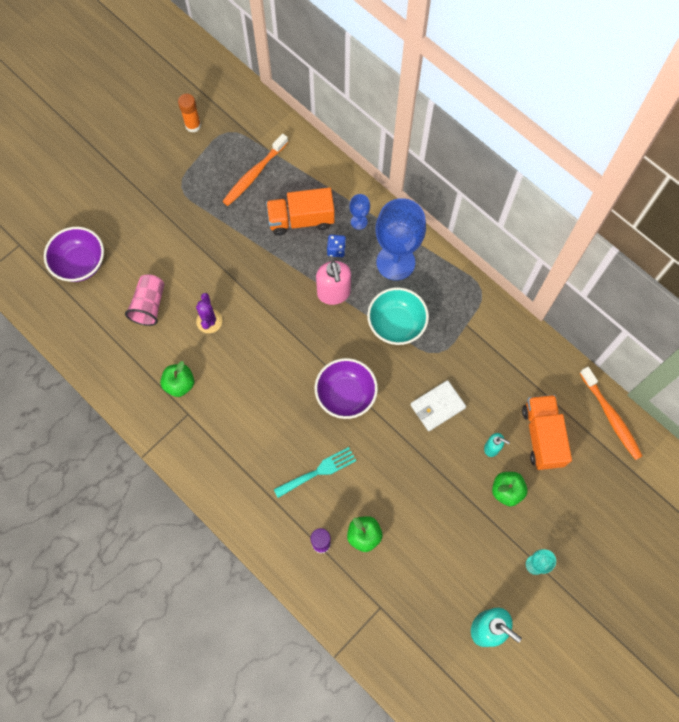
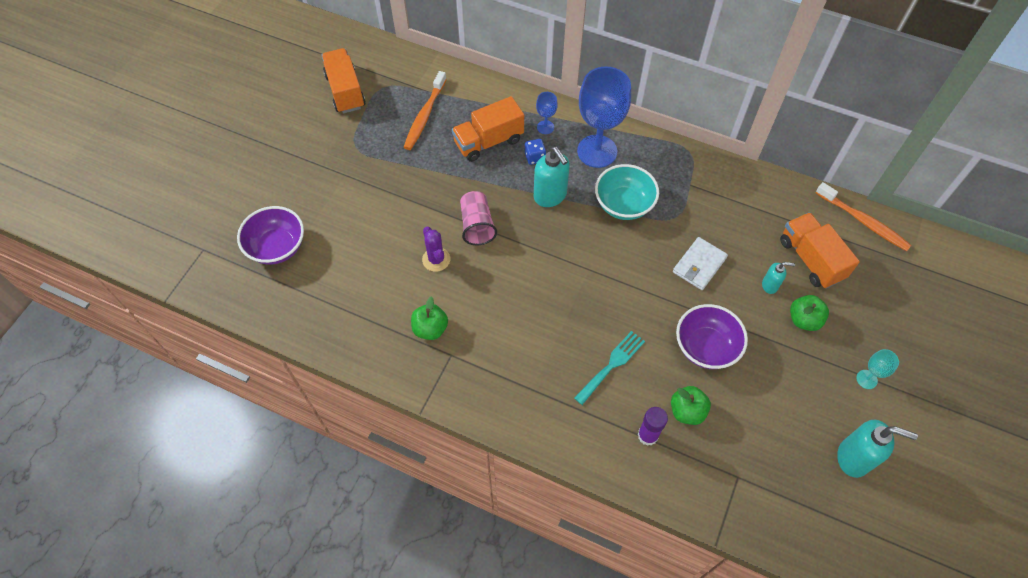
camera: 20 degrees left, 10 degrees down
(149, 305) = (367, 264): pink cup -> pink cup (477, 225)
(193, 125) = (345, 91): orange glue stick -> orange truck
(334, 293) = (550, 196): pink soap dispenser -> turquoise soap dispenser
(345, 395) = (605, 284): purple bowl -> purple bowl (706, 347)

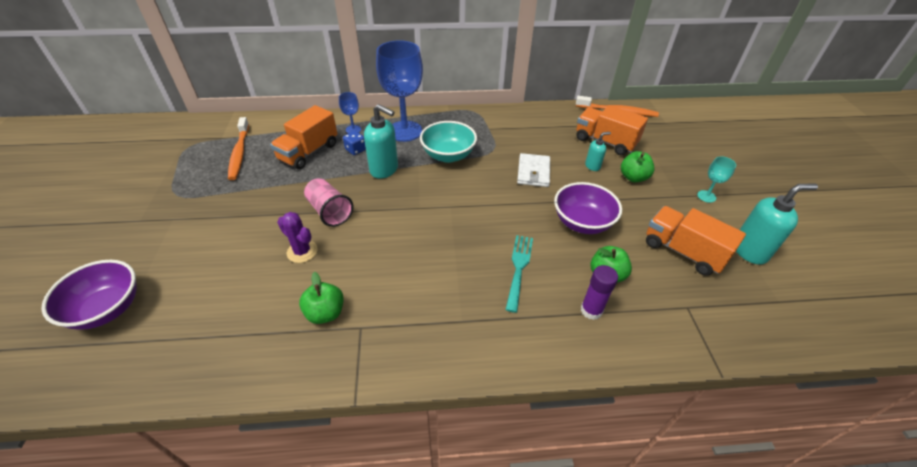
camera: 30 degrees left, 15 degrees down
(345, 91) = (150, 159): orange truck -> orange truck (683, 251)

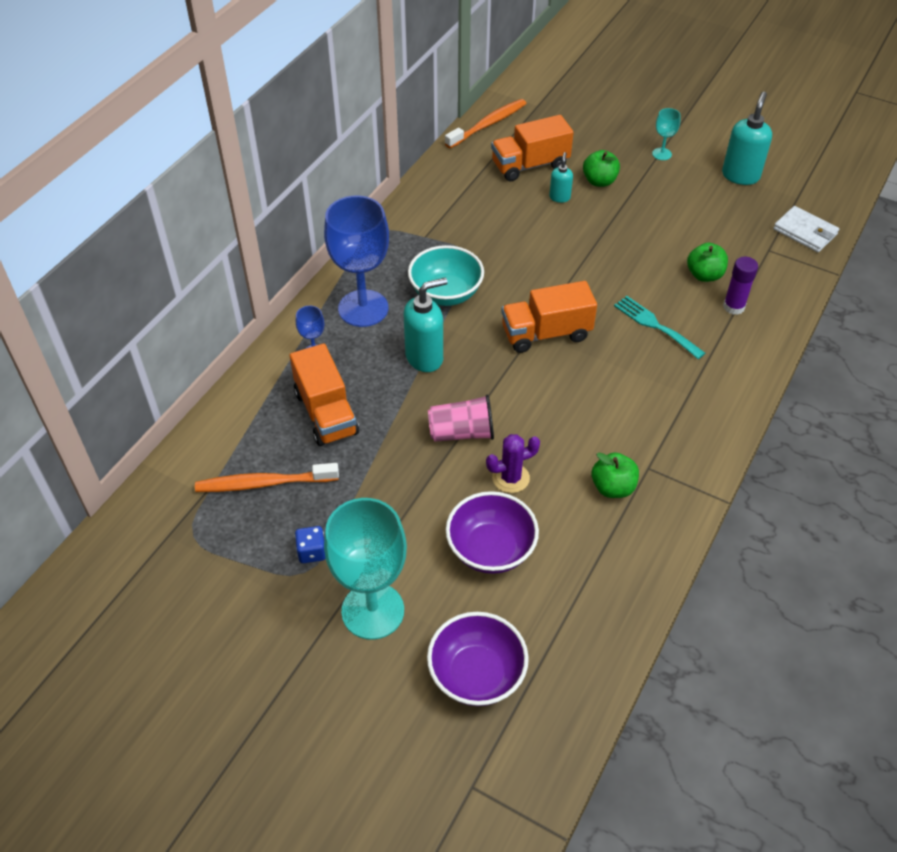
camera: 55 degrees left, 5 degrees up
(153, 235) = (373, 611): none -> turquoise goblet
(239, 153) = (264, 483): orange toothbrush -> orange toothbrush turned 150 degrees clockwise
(355, 150) = (361, 367): blue dice -> blue dice (312, 552)
(533, 172) = (532, 243): white wallet -> white wallet (805, 232)
(582, 223) = (631, 252): purple bowl -> purple bowl (491, 549)
(683, 251) = (712, 213): orange truck -> orange truck (546, 333)

